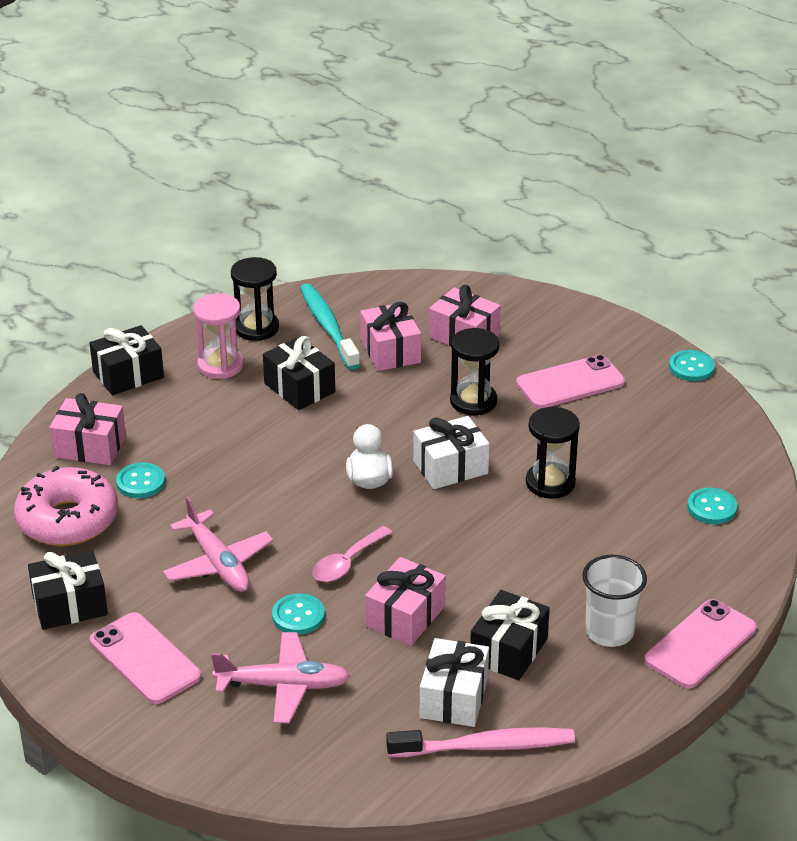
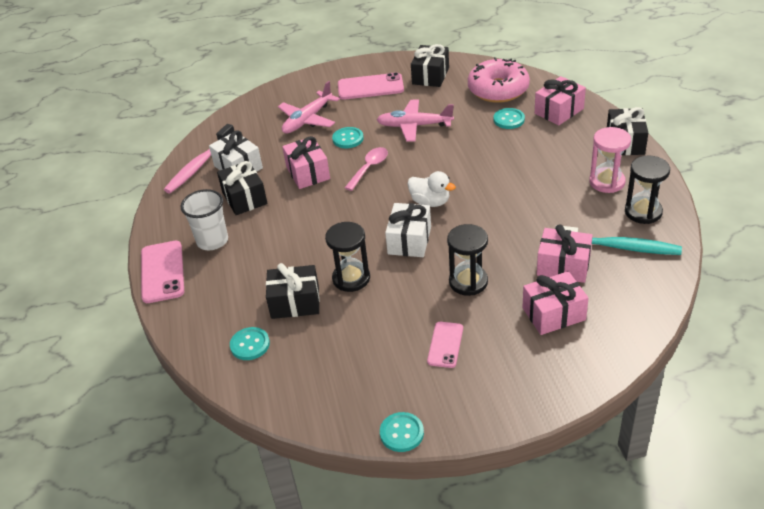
camera: 130 degrees right, 5 degrees up
(299, 388) = (552, 207): black gift -> black gift (295, 302)
(347, 562) = (369, 168): pink spoon -> pink spoon turned 45 degrees clockwise
(570, 383) = (445, 345): pink phone -> pink phone, size x0.62

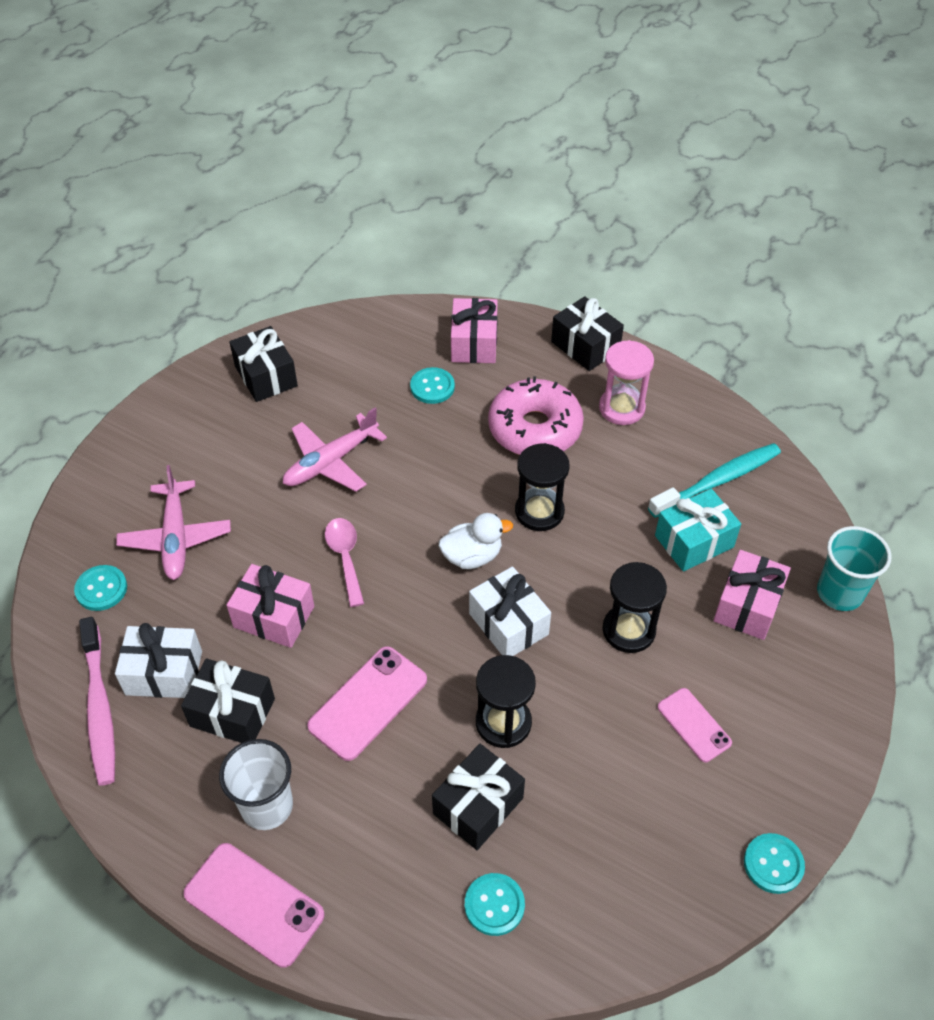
camera: 50 degrees left, 10 degrees up
(348, 139) = (267, 533): turquoise button -> turquoise button (101, 589)
(370, 87) = (205, 437): pink phone -> pink phone (368, 703)
(498, 89) = (372, 351): pink donut -> pink donut (535, 429)
(563, 266) = (694, 541): pink gift -> turquoise gift
(623, 344) = (839, 593): none -> turquoise cup
(643, 212) = (693, 424): black hourglass -> black hourglass (539, 511)

